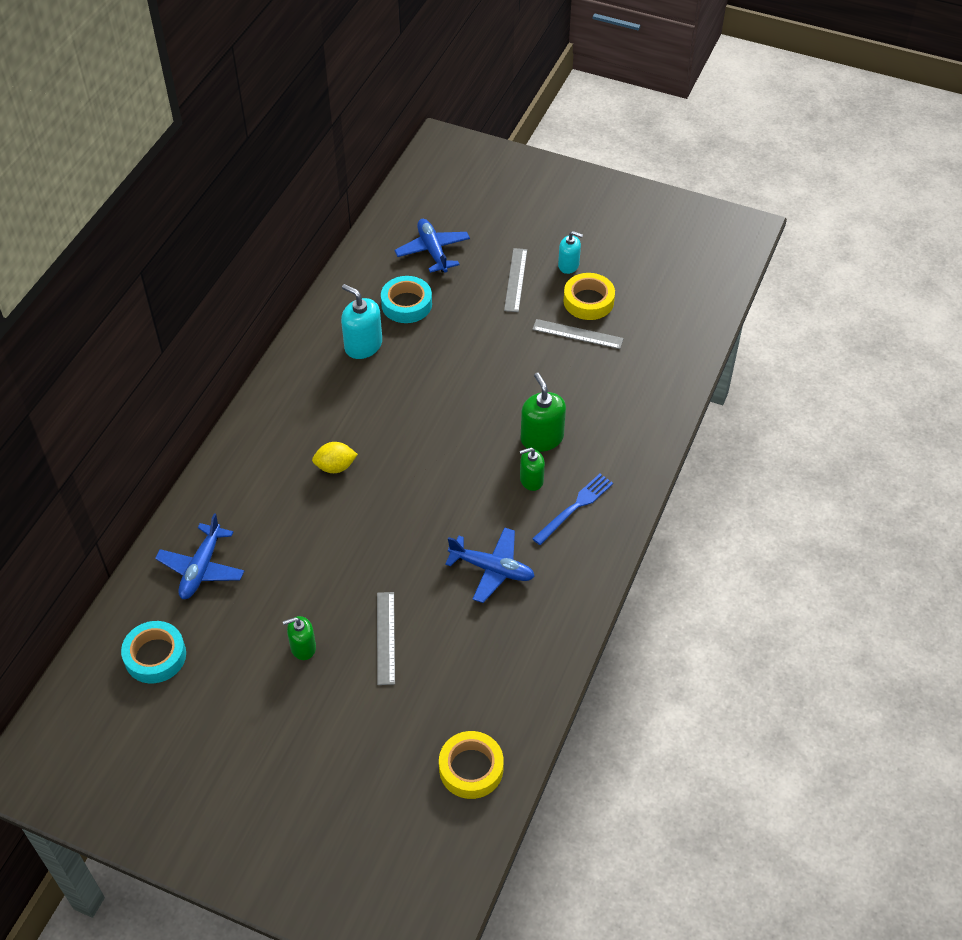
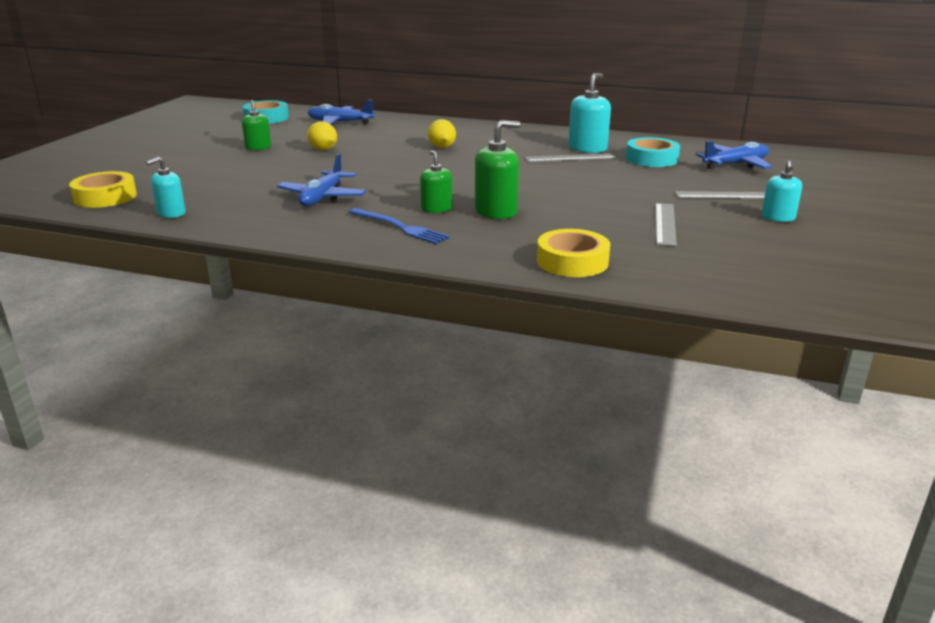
camera: 85 degrees right, 25 degrees down
(324, 579) = (323, 149): none -> yellow lemon
(386, 637) = (257, 168): grey ruler -> grey ruler (570, 158)
(526, 693) = (171, 213): none -> turquoise soap dispenser
(588, 301) = (725, 228): yellow tape -> yellow tape (572, 261)

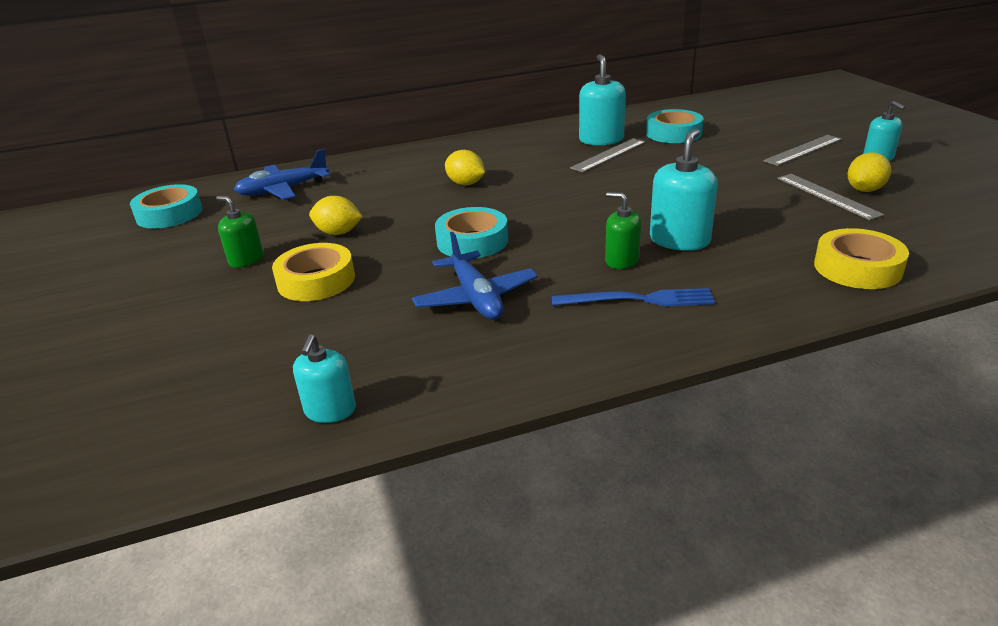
camera: 35 degrees left, 5 degrees up
(105, 197) = (167, 432): yellow tape -> yellow tape (316, 280)
(379, 174) = (472, 241): none -> turquoise tape
(496, 211) = (679, 240): green soap dispenser -> turquoise soap dispenser
(705, 230) = (864, 190): none -> yellow lemon
(735, 164) = (742, 118): blue plane -> none

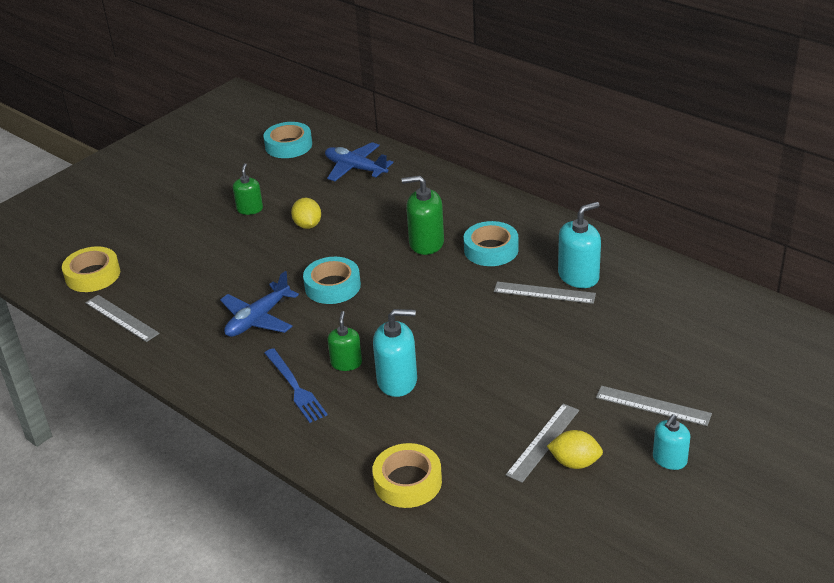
camera: 60 degrees right, 5 degrees up
(316, 280) = (241, 248): yellow tape -> yellow tape (93, 275)
(330, 410) = (121, 318): turquoise soap dispenser -> grey ruler
(466, 184) = (426, 243): yellow lemon -> green soap dispenser
(673, 133) = (632, 313): turquoise tape -> turquoise tape (491, 249)

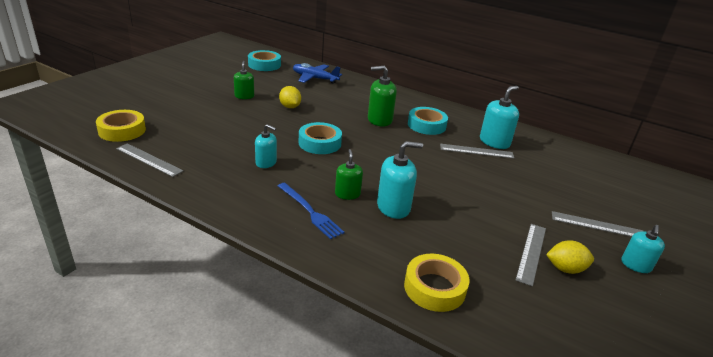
camera: 15 degrees left, 5 degrees down
(258, 319) = (266, 163): blue plane -> turquoise soap dispenser

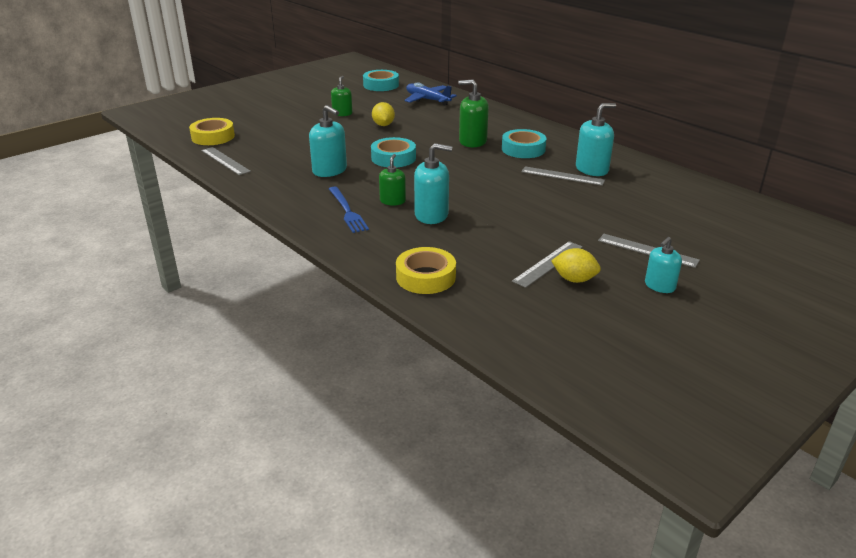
camera: 20 degrees right, 0 degrees up
(266, 163) = (330, 170): turquoise soap dispenser -> turquoise soap dispenser, size x1.56

